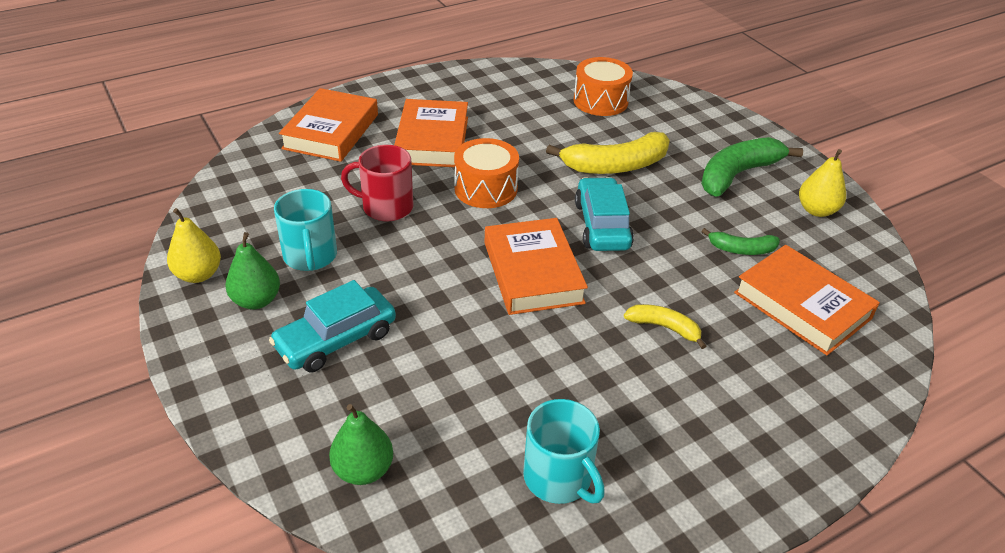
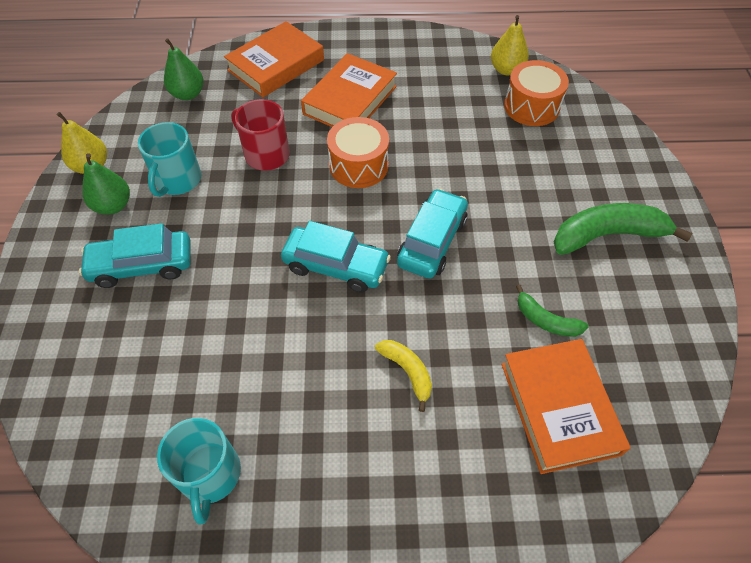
camera: 30 degrees right, 15 degrees up
(363, 470) = (79, 391): green pear -> green pear (188, 94)
(533, 272) = (336, 266): orange book -> turquoise car
(615, 166) = (492, 182): yellow banana -> none
(816, 210) = (660, 307): yellow pear -> yellow pear (506, 70)

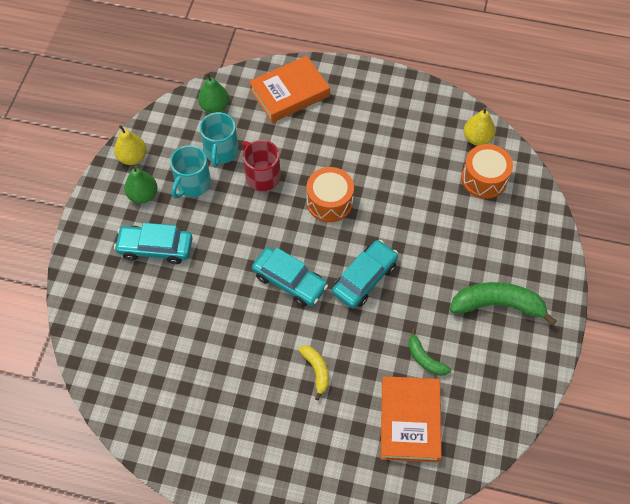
camera: 15 degrees right, 5 degrees up
(210, 475) = (173, 405): turquoise mug -> turquoise mug (221, 151)
(350, 100) = (340, 140): orange book -> none

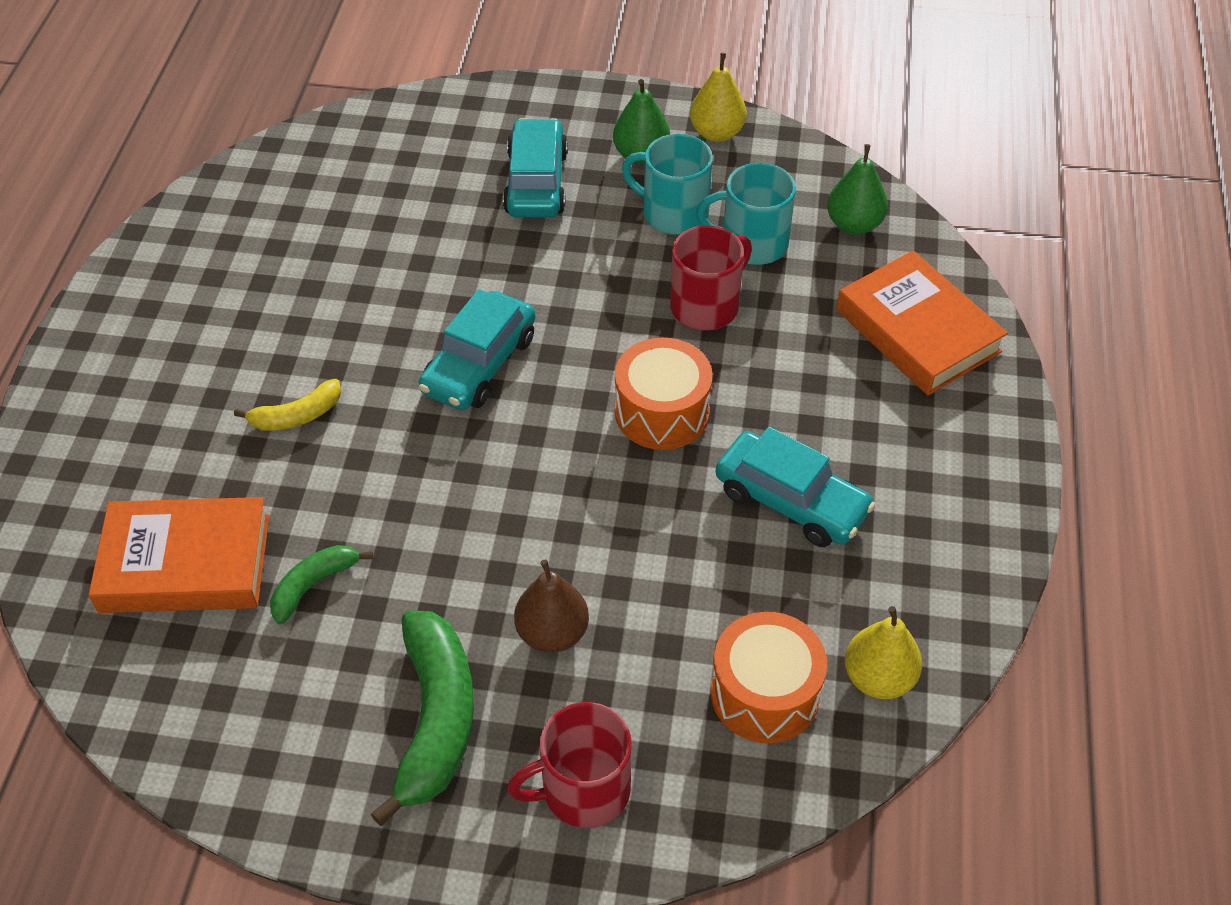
camera: 85 degrees right, 10 degrees down
(364, 278) = (490, 478): turquoise car -> turquoise car (791, 501)
(453, 256) = (552, 633): none -> brown pear
(530, 249) = (583, 790): none -> red mug

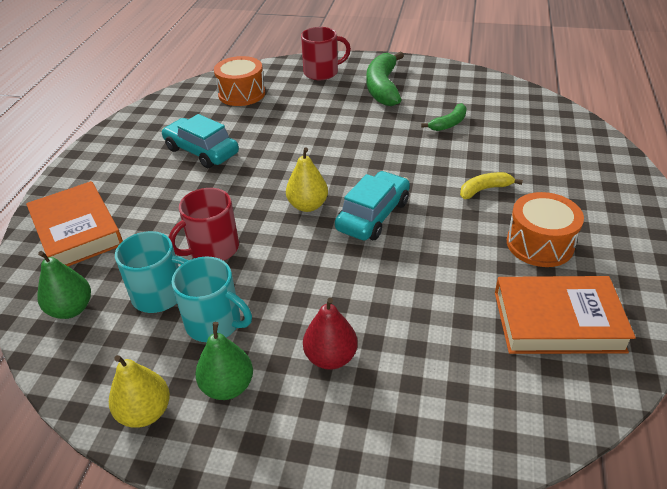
camera: 175 degrees left, 10 degrees down
(185, 563) = (517, 131): orange book -> orange book (558, 321)
(536, 182) = (330, 357): turquoise car -> red pear
(552, 633) = (332, 109): brown pear -> none
(662, 412) = (260, 189): orange drum -> orange drum (540, 244)
(878, 678) = (191, 97): yellow pear -> yellow pear (307, 205)

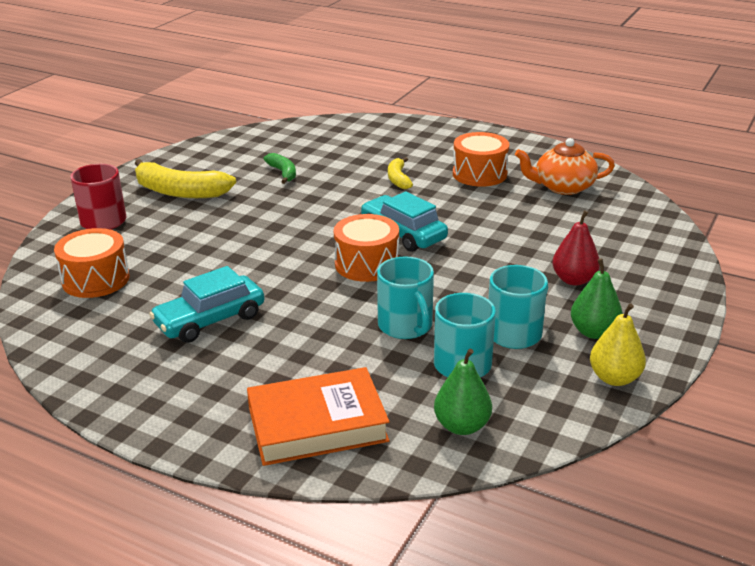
camera: 75 degrees left, 10 degrees down
(212, 249) = (406, 326): red mug -> turquoise mug
(307, 205) = (367, 264): yellow pear -> orange drum
(382, 87) = (180, 192): green banana -> yellow banana
(558, 321) = (563, 187): orange book -> orange teapot

